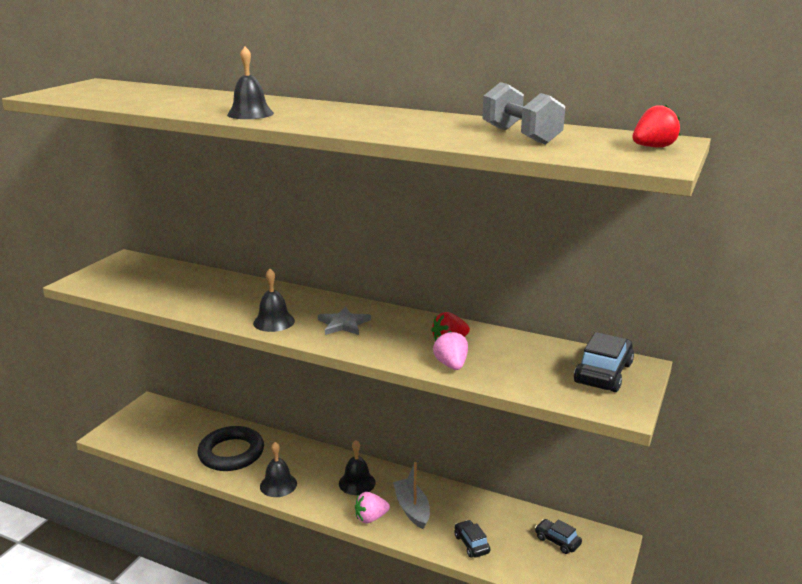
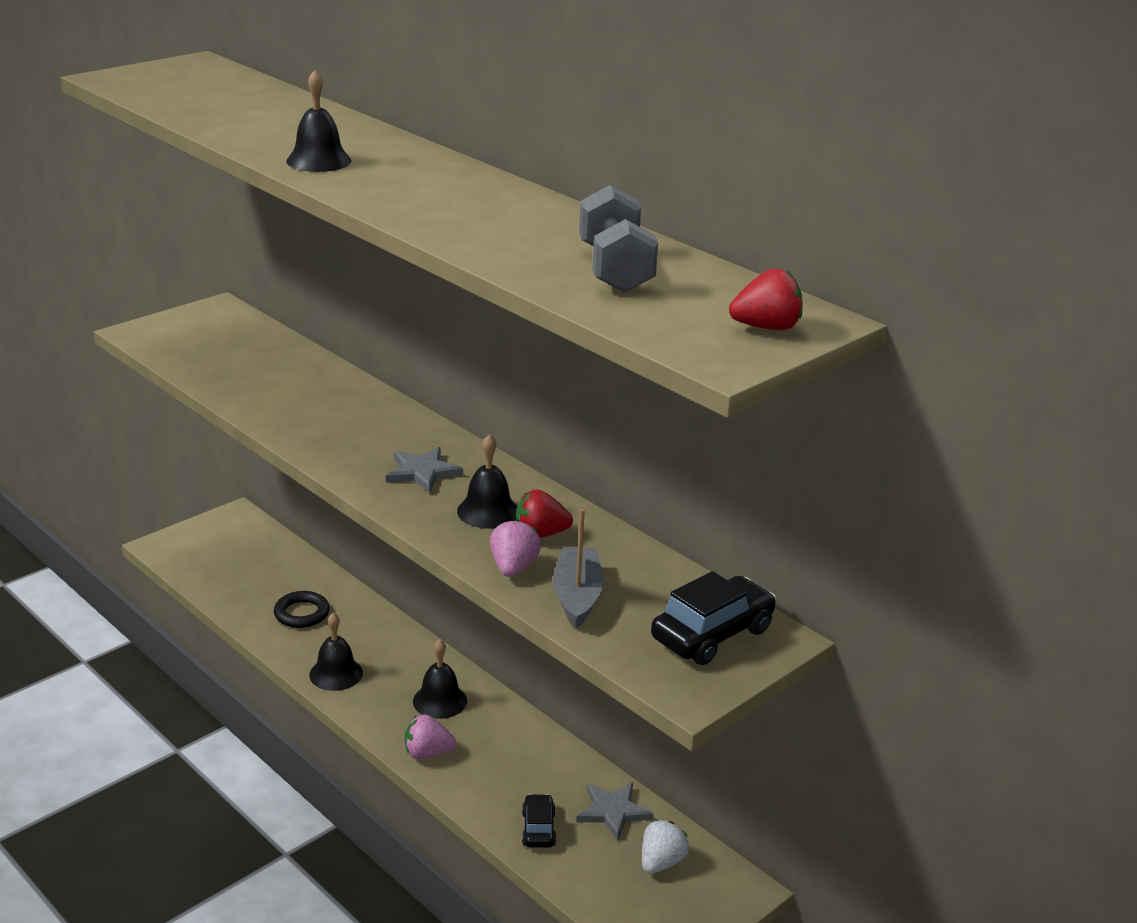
camera: 20 degrees right, 5 degrees up
(231, 453) = (301, 613): black ring -> black ring, size x0.59
(274, 322) = (335, 447): black bell -> black bell (488, 511)
(412, 509) = (490, 758): grey boat -> grey boat (577, 596)
(508, 519) = (613, 811): none -> grey star
(557, 541) = (661, 862): black car -> white strawberry

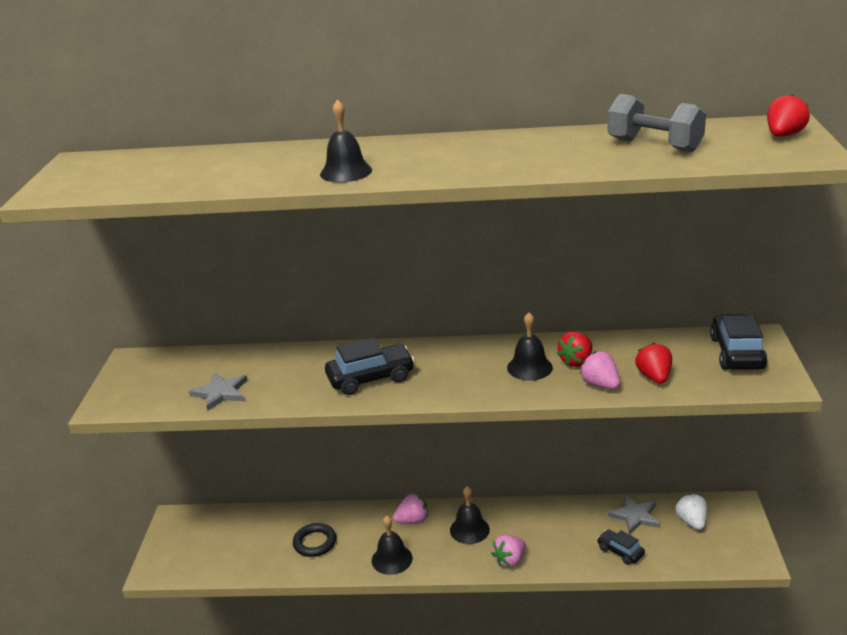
camera: 40 degrees left, 0 degrees up
(345, 433) = (370, 378): none -> black car
(406, 656) = (412, 520): none -> pink strawberry
(422, 472) = (456, 371): grey star -> grey star (220, 393)
(577, 596) = (654, 377): grey boat -> red strawberry

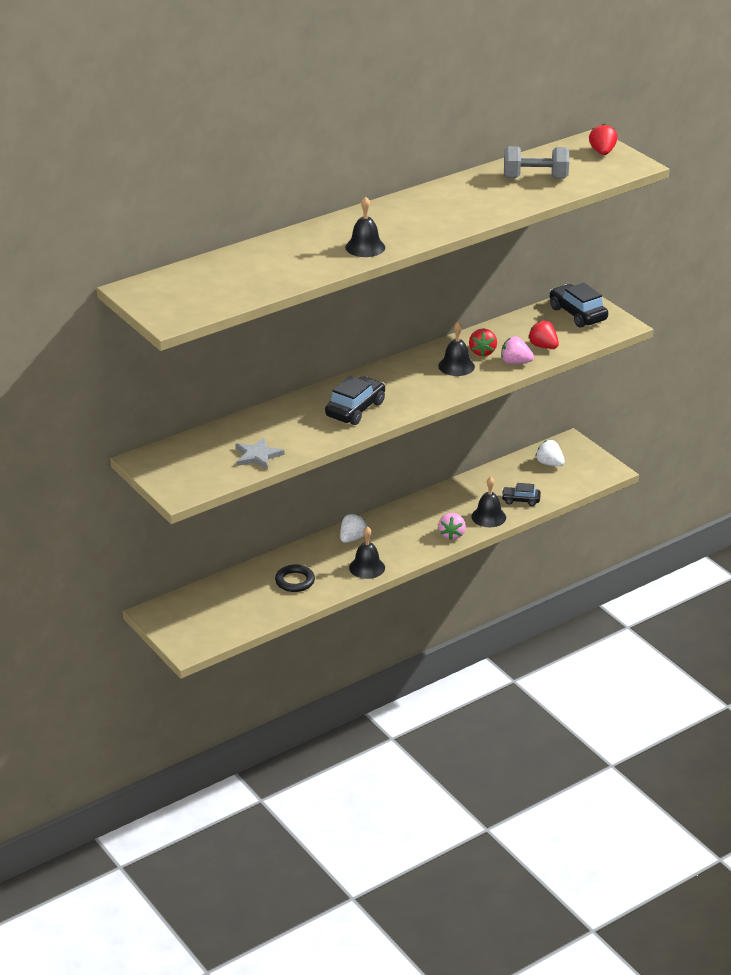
camera: 40 degrees left, 5 degrees up
(412, 520) = (352, 538): pink strawberry -> white strawberry
(469, 529) = (402, 527): black bell -> black bell (488, 517)
(635, 516) = (509, 474): grey star -> none

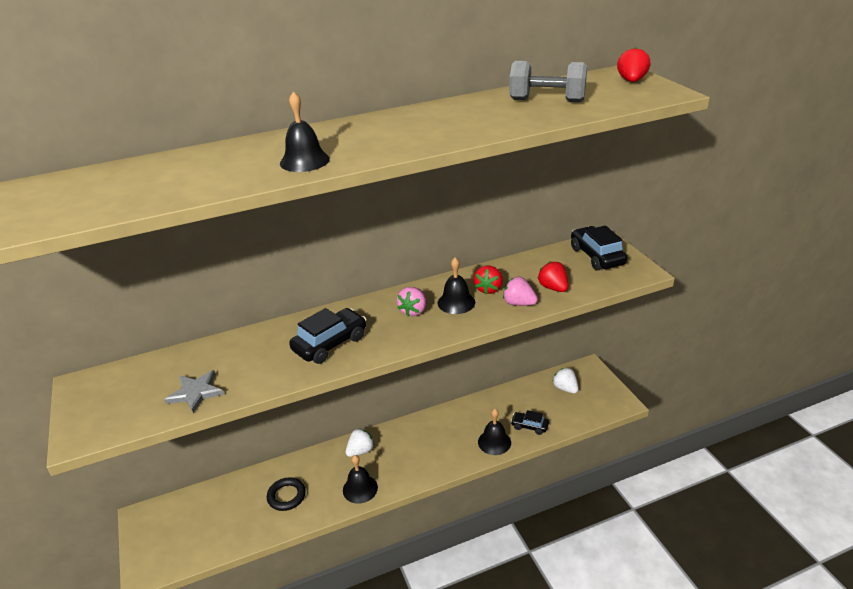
camera: 15 degrees right, 0 degrees up
(452, 534) = (453, 459): pink strawberry -> pink strawberry (413, 311)

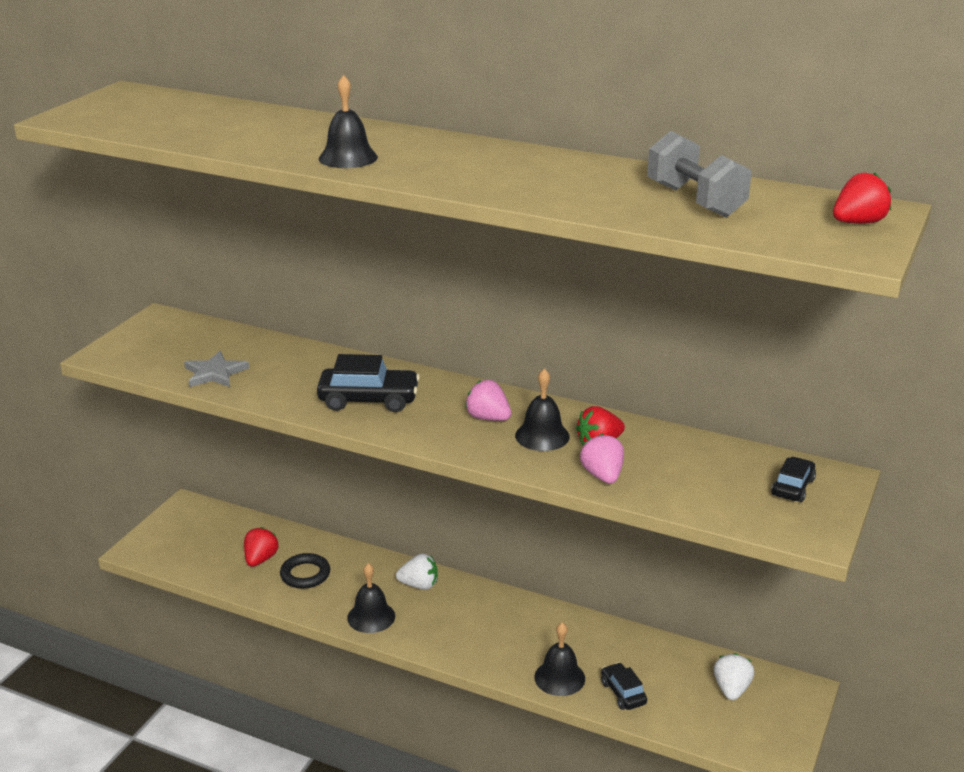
camera: 45 degrees right, 5 degrees down
(413, 311) = (488, 418): pink strawberry -> pink strawberry turned 60 degrees clockwise
(553, 288) = (670, 485): red strawberry -> red strawberry (260, 559)
(597, 256) = (793, 487): black car -> black car, size x0.59

